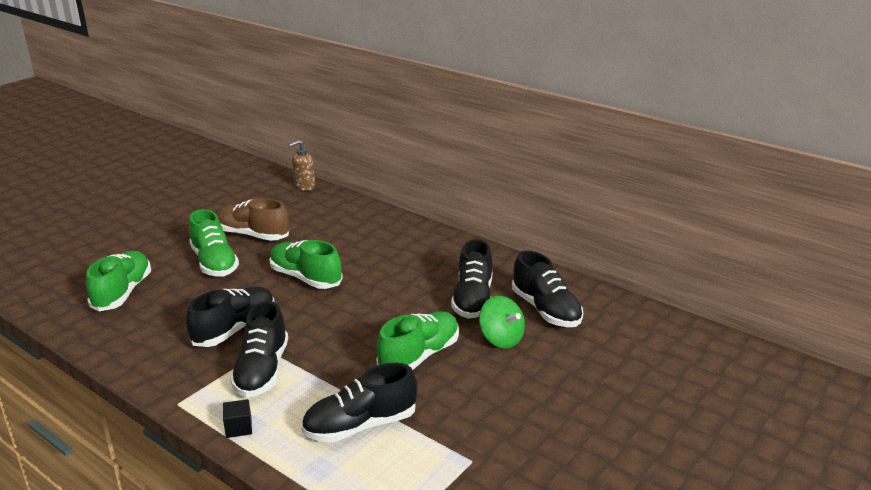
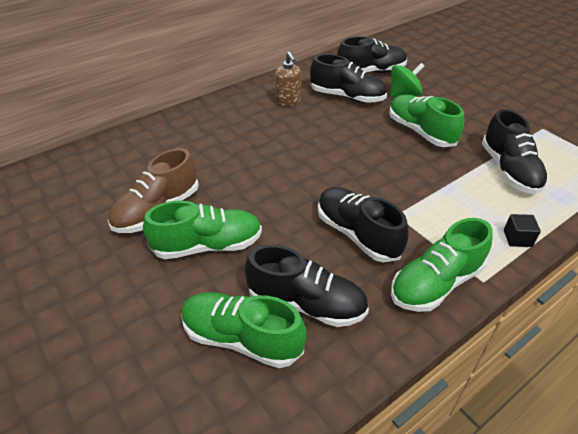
camera: 75 degrees left, 15 degrees up
(262, 371) = (432, 219): black shoe -> black shoe (306, 304)
(304, 186) = (62, 161): brown soap dispenser -> brown soap dispenser (288, 101)
(305, 278) = (275, 178): green shoe -> green shoe (436, 283)

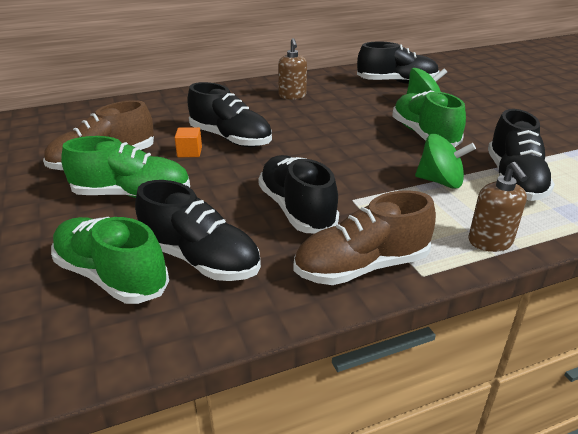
camera: 15 degrees right, 10 degrees down
(231, 185) = (189, 152): none -> orange cube
(347, 97) = (358, 99): black shoe -> black shoe (231, 138)
(436, 283) = (361, 267): green shoe -> brown shoe
(455, 182) = (440, 181): none -> green spinning top
(517, 238) = (490, 242): black cube -> brown soap dispenser

